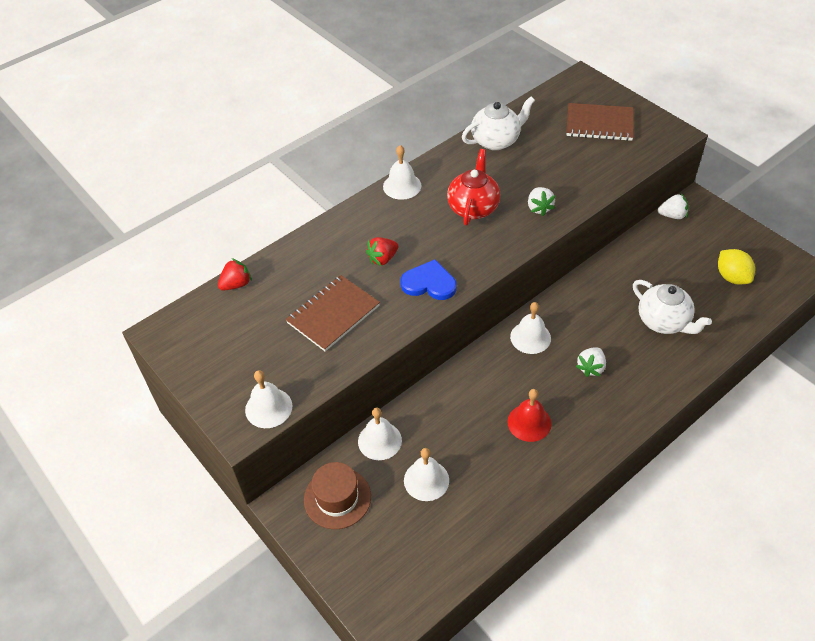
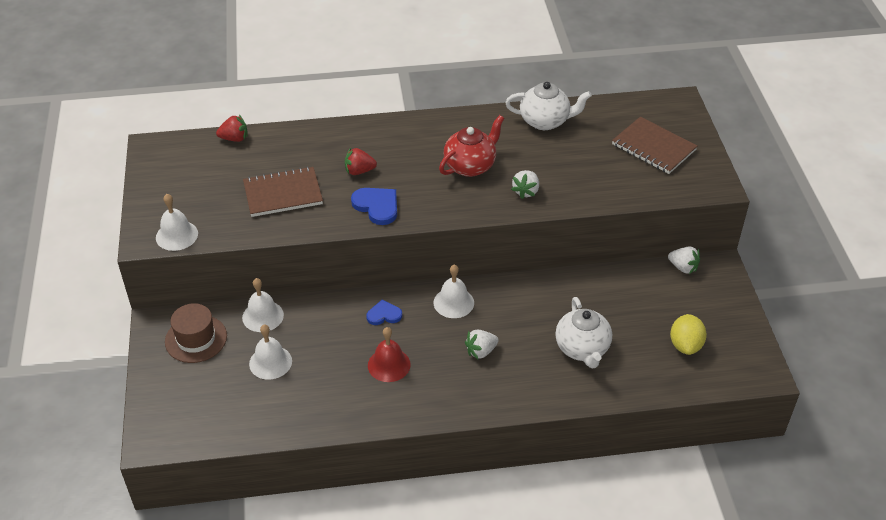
camera: 30 degrees right, 5 degrees down
(402, 186) = (429, 122): white bell -> none
(484, 380) = (384, 315): none -> blue heart

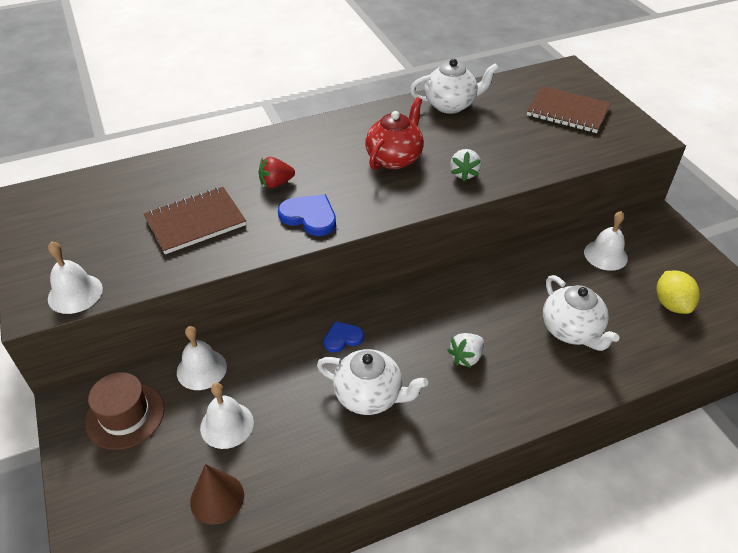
camera: 15 degrees left, 0 degrees up
(234, 138) = (122, 173): red strawberry -> none
(248, 412) = (217, 498): none -> brown cone
(389, 365) = (369, 396): red bell -> white teapot
(453, 302) = (414, 308): white bell -> white bell (605, 255)
(683, 267) = (626, 227): white strawberry -> none

